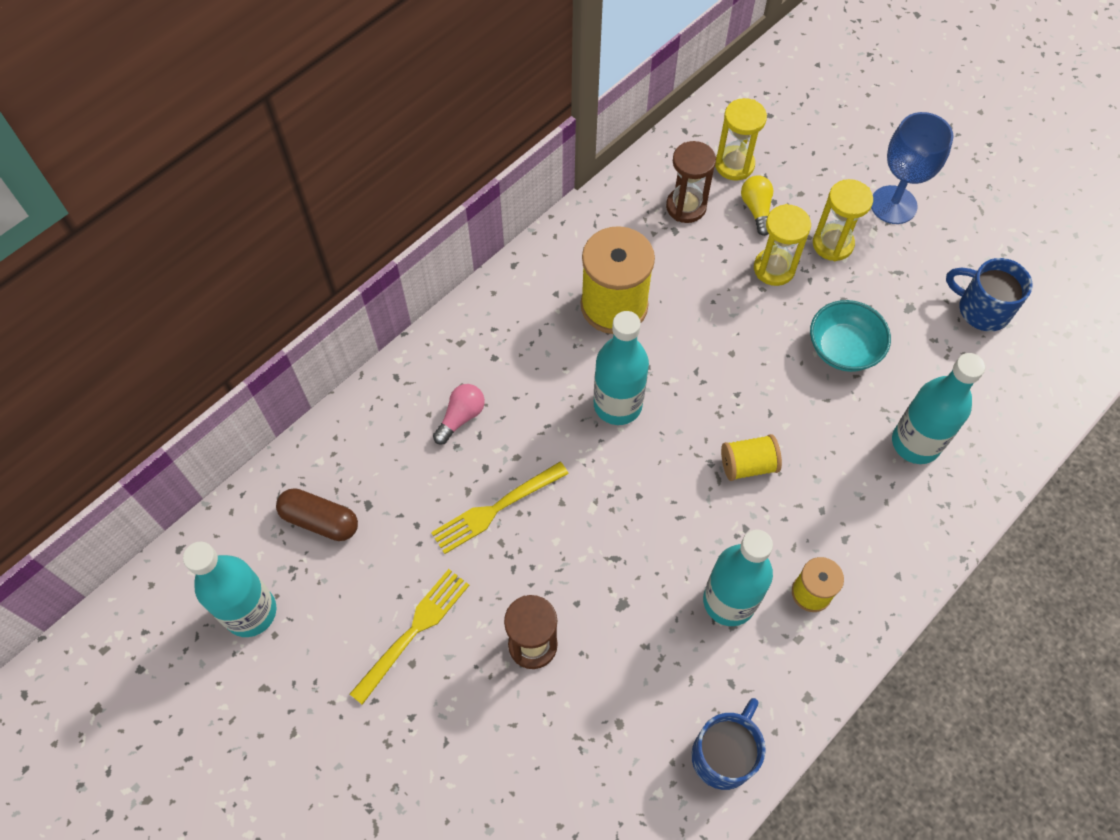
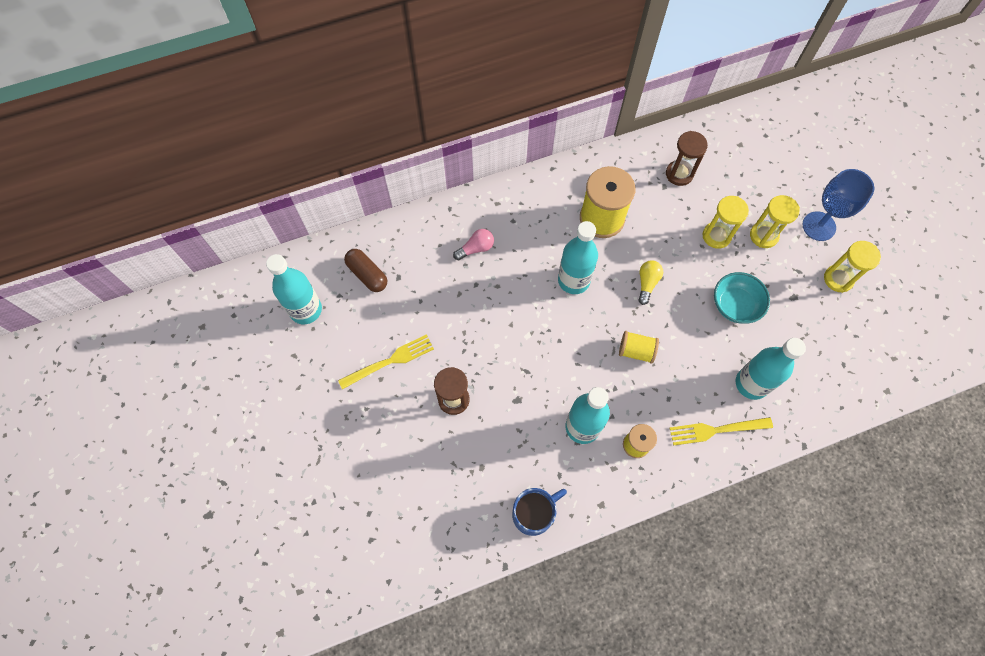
camera: 25 degrees right, 5 degrees up
(496, 509) = (470, 311): yellow fork -> yellow fork (716, 430)
(734, 165) = (725, 159): yellow hourglass -> yellow hourglass (838, 279)
(756, 209) = (724, 193): yellow light bulb -> yellow light bulb (647, 283)
(981, 309) = (842, 317): blue mug -> none

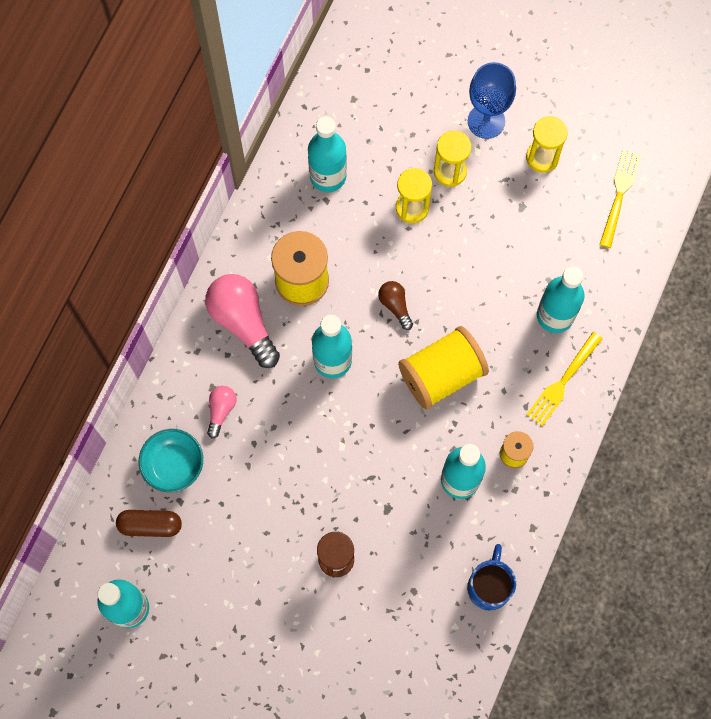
camera: 45 degrees left, 5 degrees up
(390, 361) = (250, 580): yellow fork -> yellow fork (619, 195)
(541, 211) = (243, 322): none -> pink light bulb
(636, 351) = (442, 374): yellow spool -> yellow spool, size x1.89
(647, 283) = (395, 306): yellow light bulb -> brown light bulb
(679, 174) = (328, 176): brown hourglass -> turquoise bottle
(735, 305) = (483, 258): turquoise bowl -> turquoise bowl (173, 465)

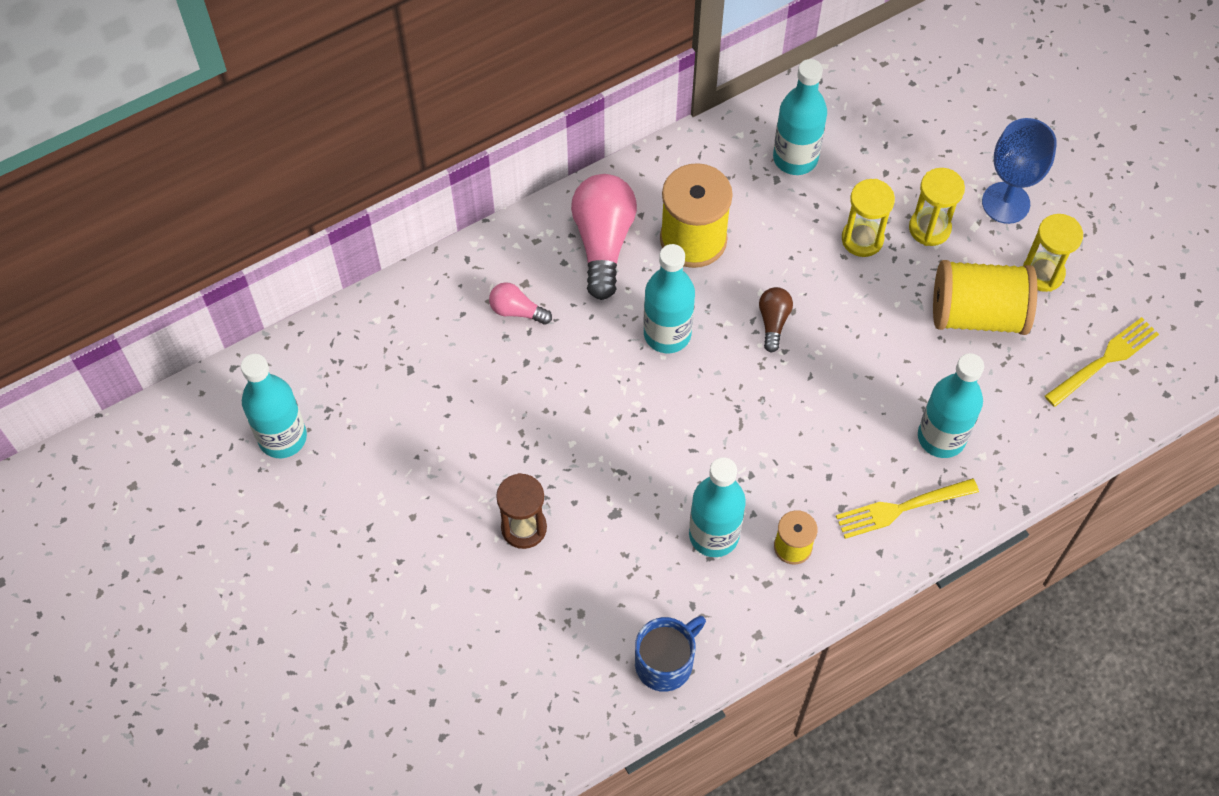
camera: 35 degrees right, 10 degrees down
(150, 525) = (363, 373): brown capsule -> none
(173, 465) = (430, 331): turquoise bowl -> none
(221, 411) = (517, 311): pink light bulb -> pink light bulb turned 120 degrees counterclockwise
(442, 374) = (773, 419): yellow spool -> yellow spool (978, 314)

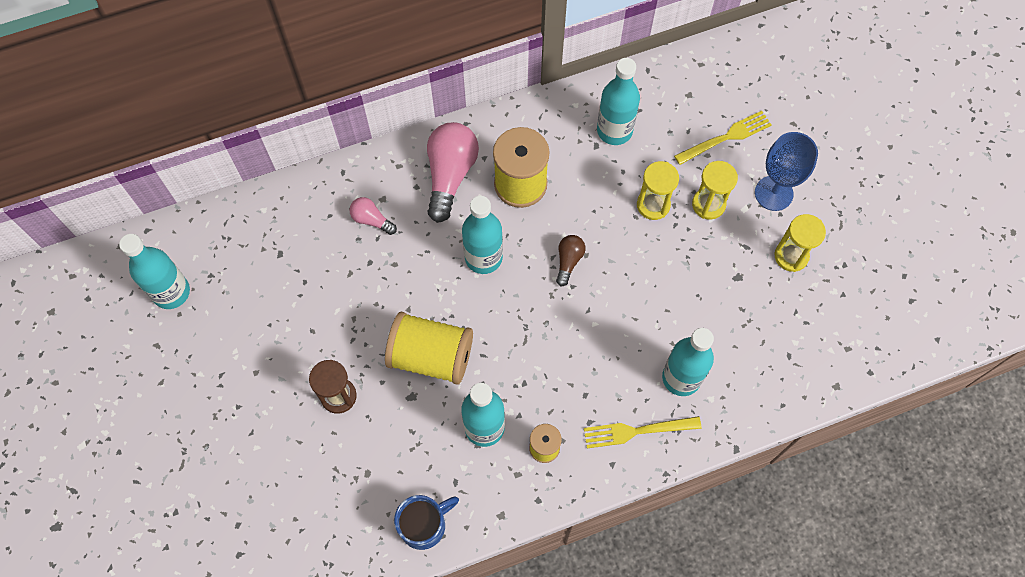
camera: 10 degrees right, 5 degrees up
(978, 314) = (732, 281): yellow spool -> yellow spool (431, 356)
(1104, 360) = (825, 336): yellow fork -> yellow fork (726, 137)

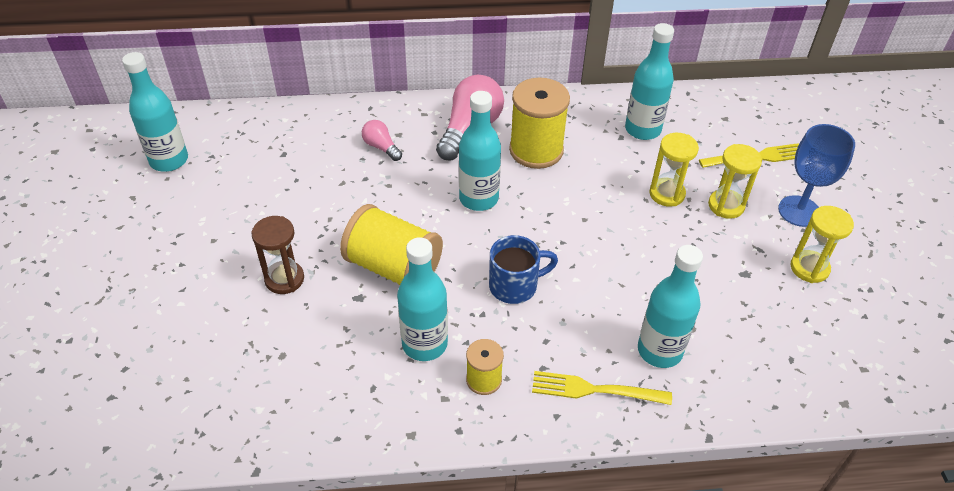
camera: 15 degrees right, 20 degrees down
(424, 525) = (321, 421): blue mug -> blue mug (515, 285)
(568, 261) = (565, 220): brown light bulb -> none

